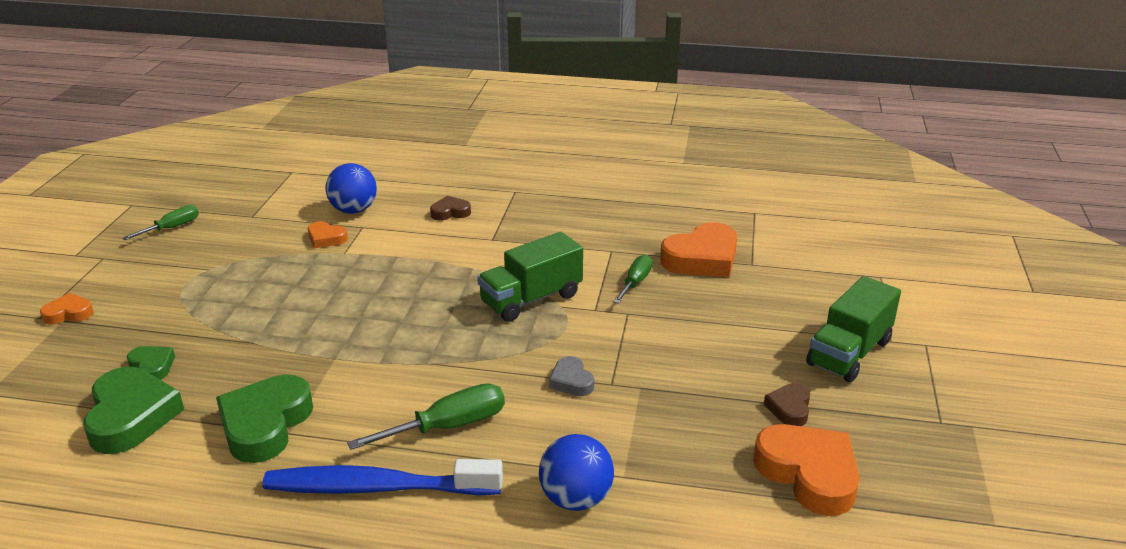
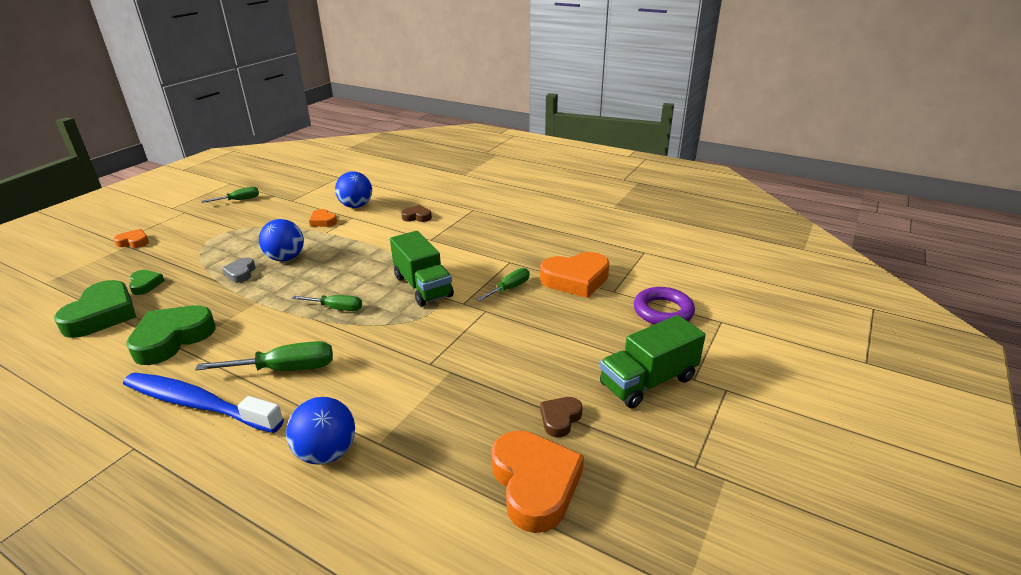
camera: 20 degrees right, 0 degrees up
(320, 296) = (286, 258): none -> blue ball
(447, 345) = (336, 308): none -> green screwdriver
(531, 299) = (423, 286): green truck -> green truck turned 105 degrees counterclockwise
(571, 381) = (401, 354): grey heart -> grey heart (241, 273)
(817, 277) = (663, 311): none -> purple ring

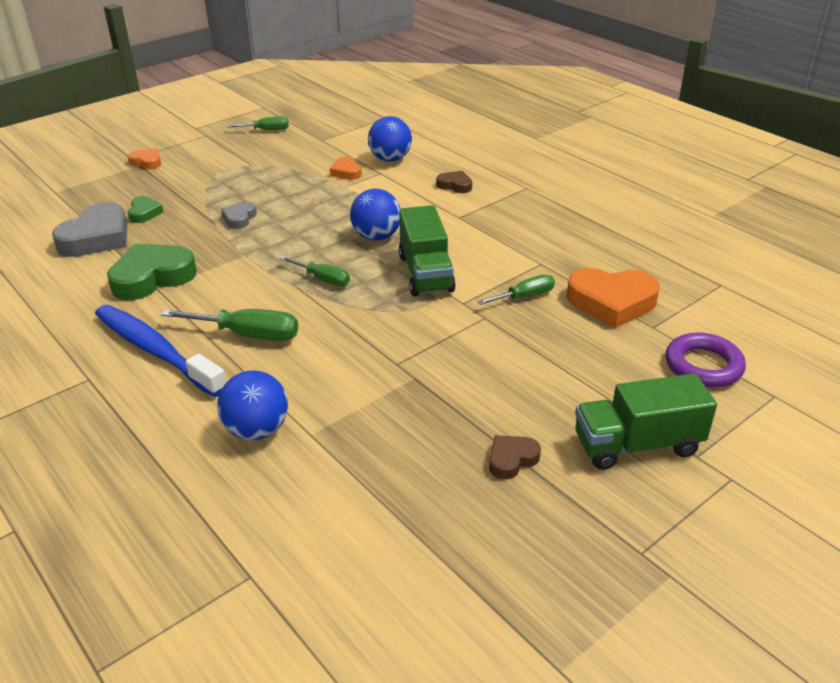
camera: 20 degrees right, 5 degrees up
(102, 315) = (97, 238): green heart -> grey heart
(286, 258) = (291, 210): blue ball -> blue ball (376, 236)
(535, 484) = (451, 519): orange heart -> none

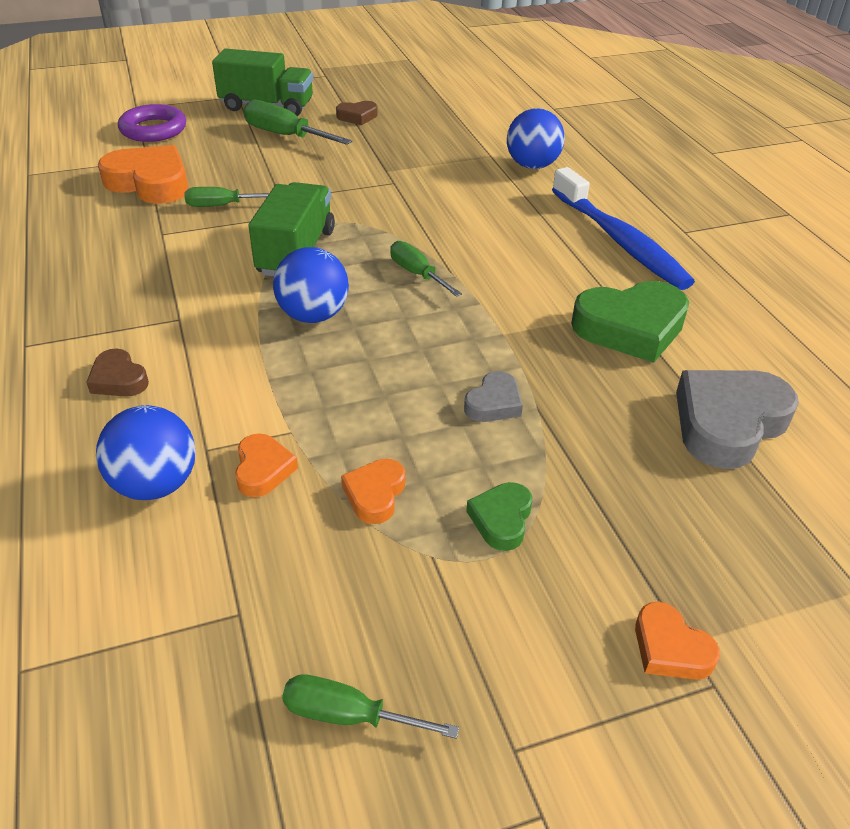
camera: 160 degrees left, 5 degrees up
(144, 213) = (655, 462): green heart -> green heart (501, 519)
(248, 335) = (522, 234): green screwdriver -> green screwdriver (285, 135)
(287, 175) = (375, 494): none -> orange heart

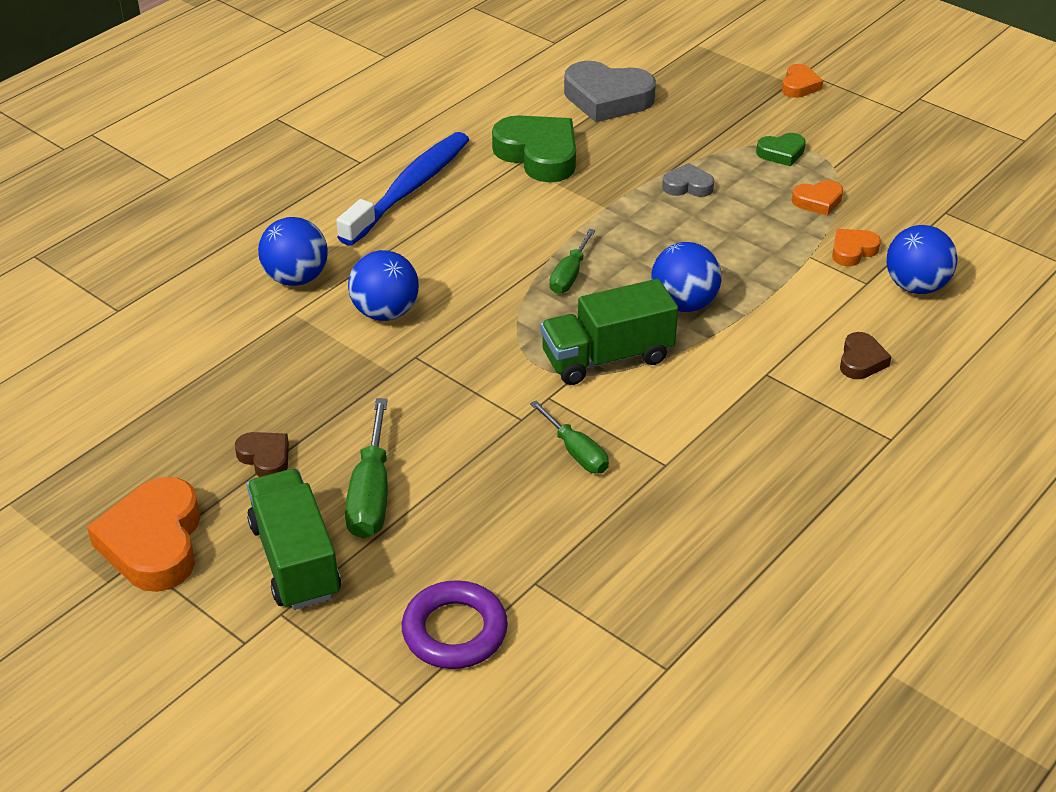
camera: 120 degrees left, 0 degrees up
(150, 183) = (584, 539): orange heart -> orange heart (154, 542)
(348, 715) = (946, 157): green screwdriver -> none
(455, 185) = (385, 312): none -> blue ball

